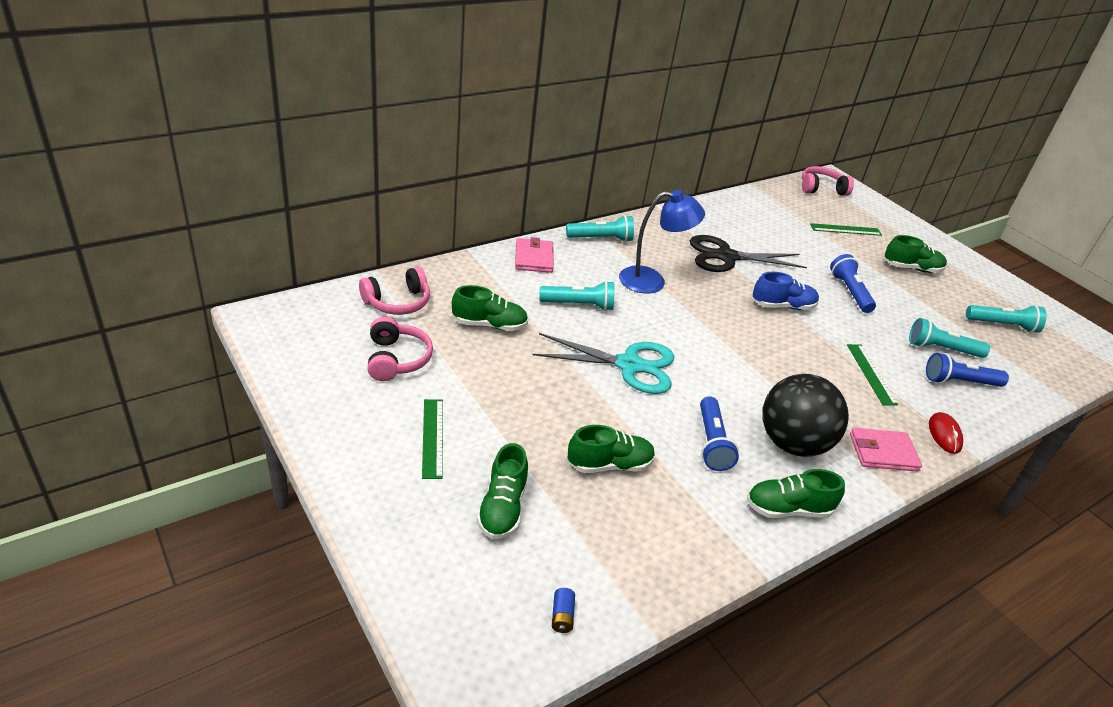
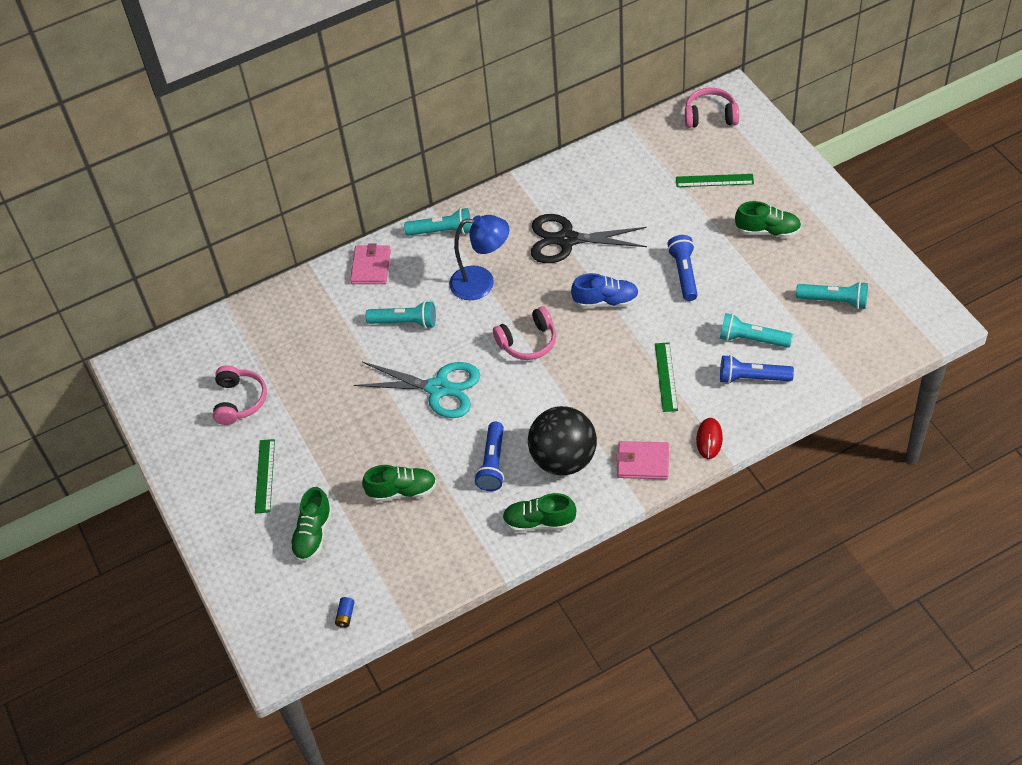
camera: 15 degrees right, 15 degrees up
(397, 302) = (242, 337): pink headphones -> pink headphones (528, 342)
(489, 325) = (321, 355): green shoe -> none

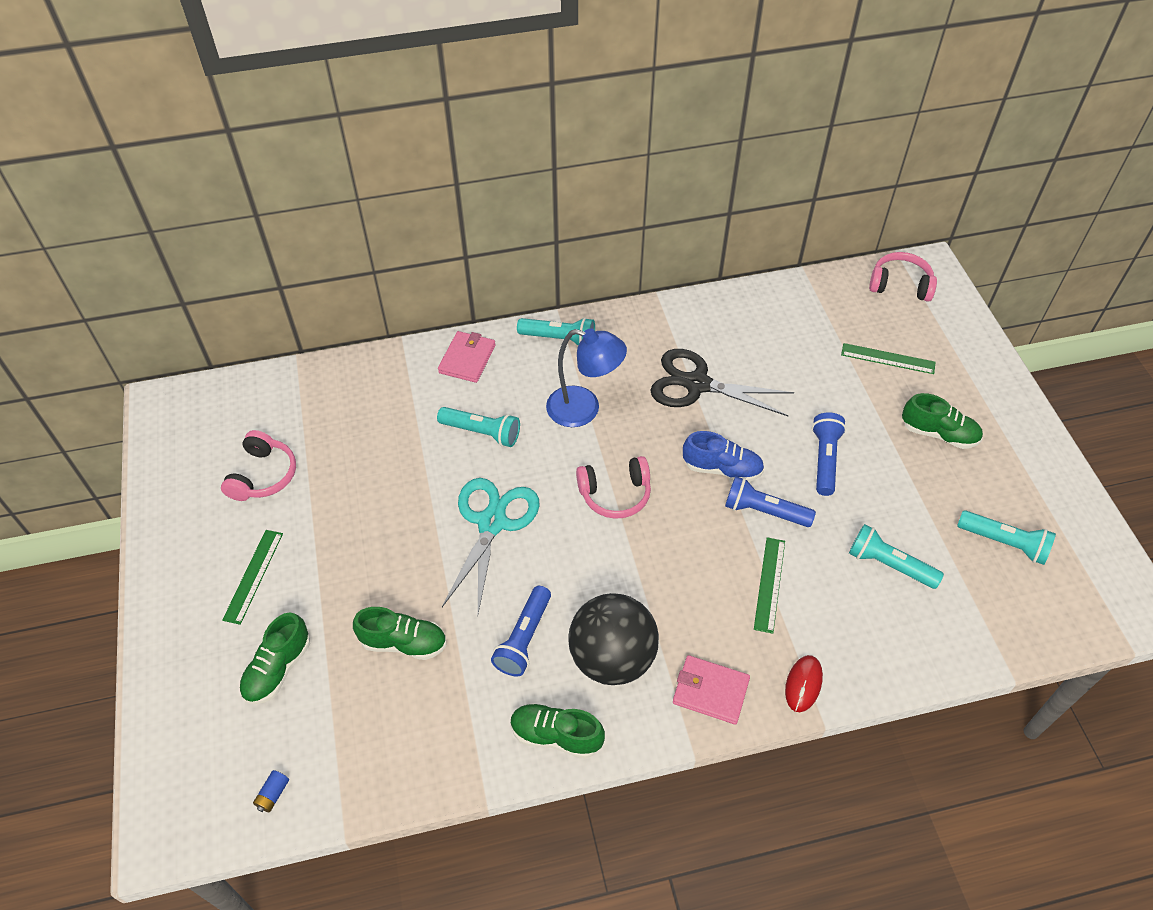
camera: 10 degrees right, 0 degrees up
(438, 388) = (492, 523): turquoise scissors -> turquoise scissors turned 105 degrees counterclockwise
(752, 378) = (878, 616): blue flashlight -> blue flashlight (764, 511)

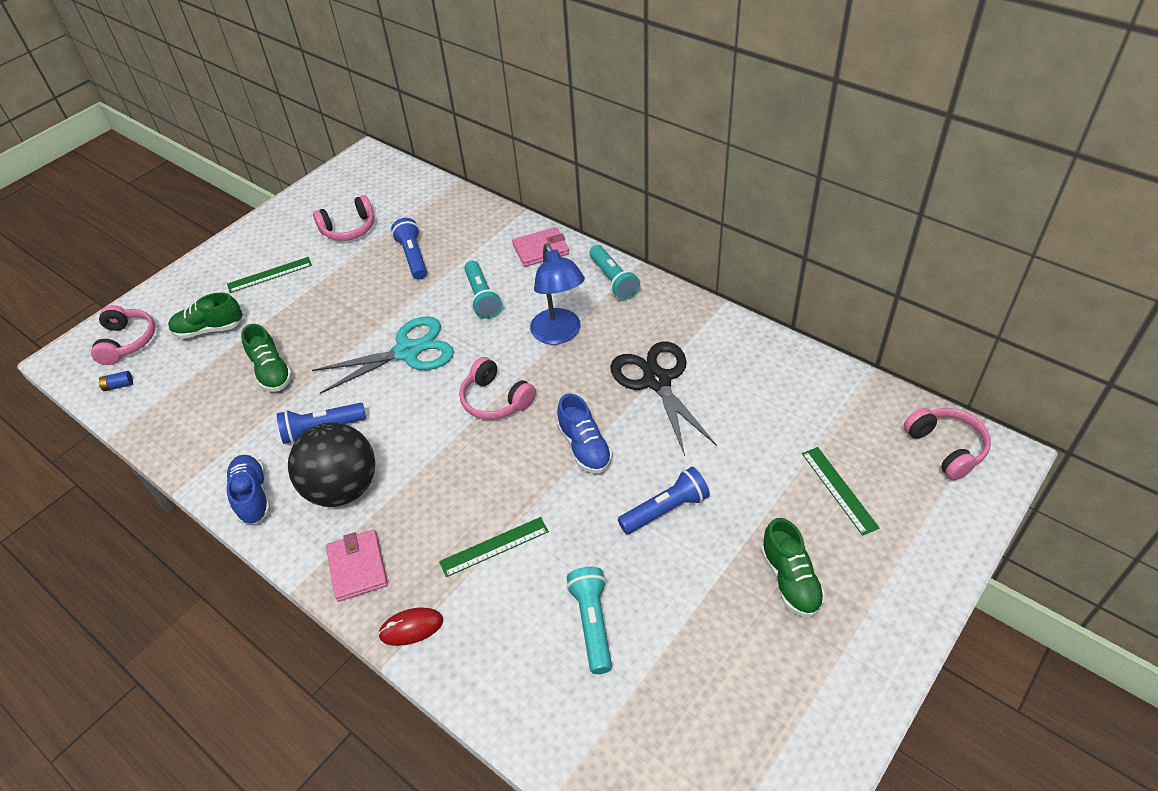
camera: 55 degrees right, 5 degrees down
(207, 757) = (127, 341): none -> pink headphones
(556, 736) = (252, 496): green shoe -> blue shoe
(764, 511) = (567, 500): blue flashlight -> blue flashlight (413, 257)
(1004, 543) = (708, 709): turquoise flashlight -> none

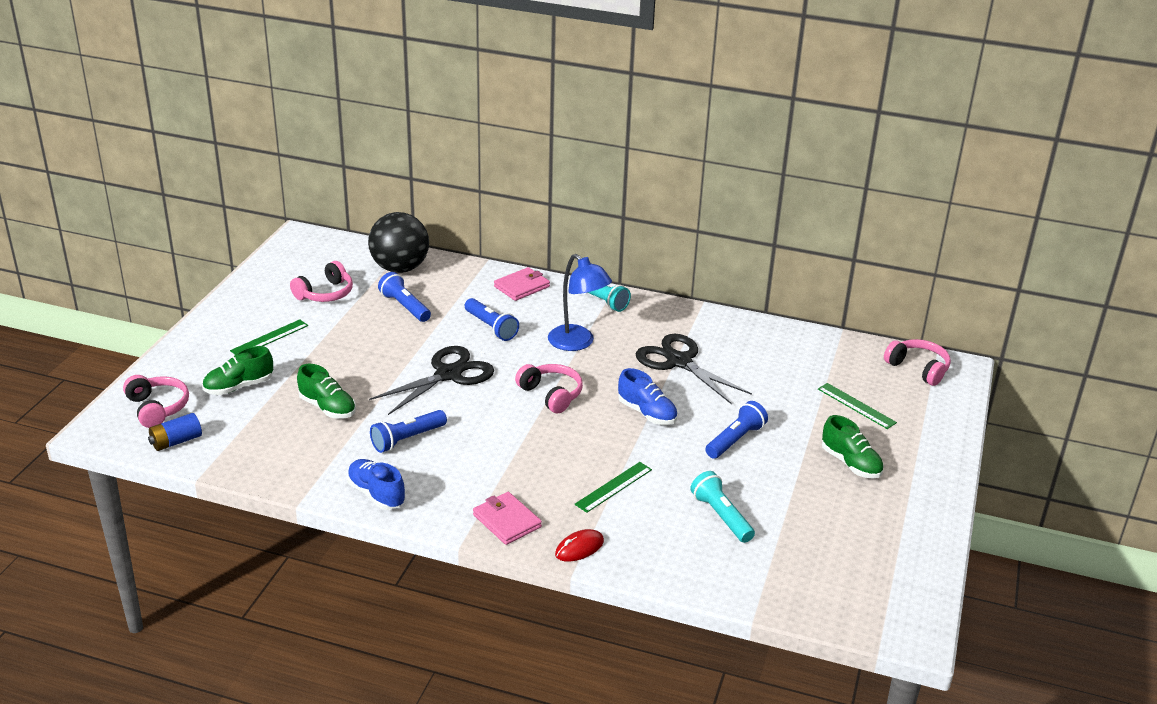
camera: 25 degrees left, 15 degrees down
(118, 386) = (176, 441): blue battery -> blue battery, size x1.67
(343, 488) = (456, 474): black ball -> black ball (400, 268)
(407, 352) = (448, 374): turquoise scissors -> black scissors
(482, 297) = (491, 327): turquoise flashlight -> blue flashlight
(495, 400) = (551, 395): pink headphones -> pink headphones turned 150 degrees counterclockwise

